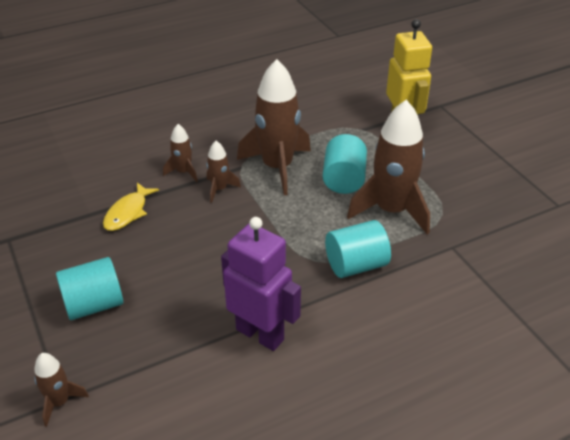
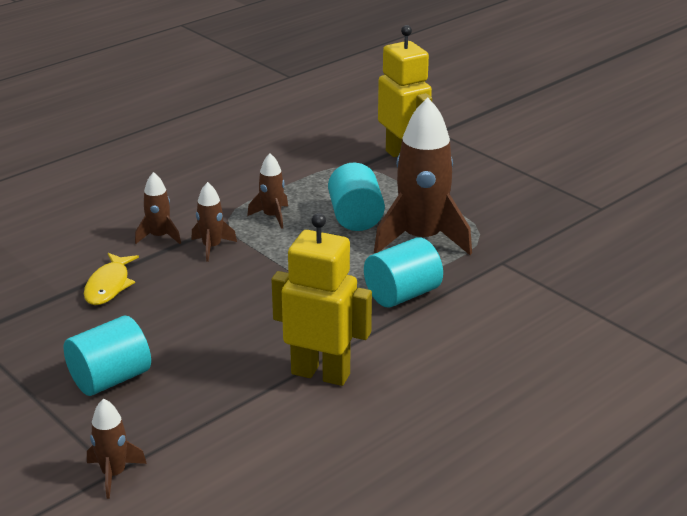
camera: 15 degrees left, 10 degrees down
(260, 334) = (321, 373): purple robot -> yellow robot
(277, 167) = (272, 216): brown rocket -> brown rocket, size x0.48

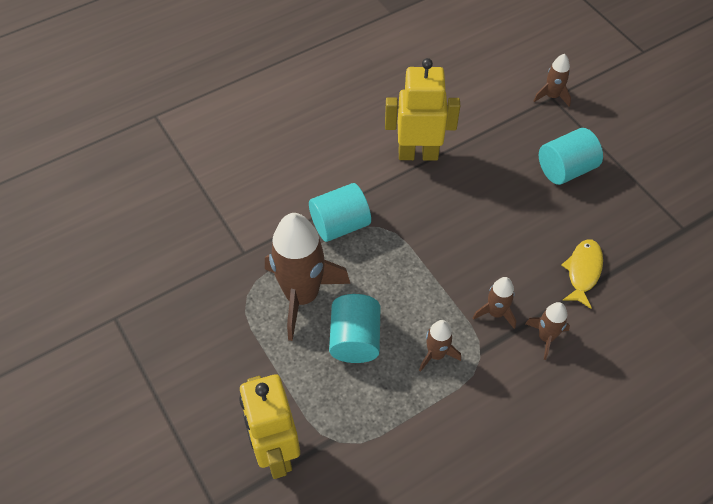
camera: 170 degrees left, 25 degrees up
(321, 373) = (418, 154): yellow robot -> yellow robot turned 150 degrees clockwise

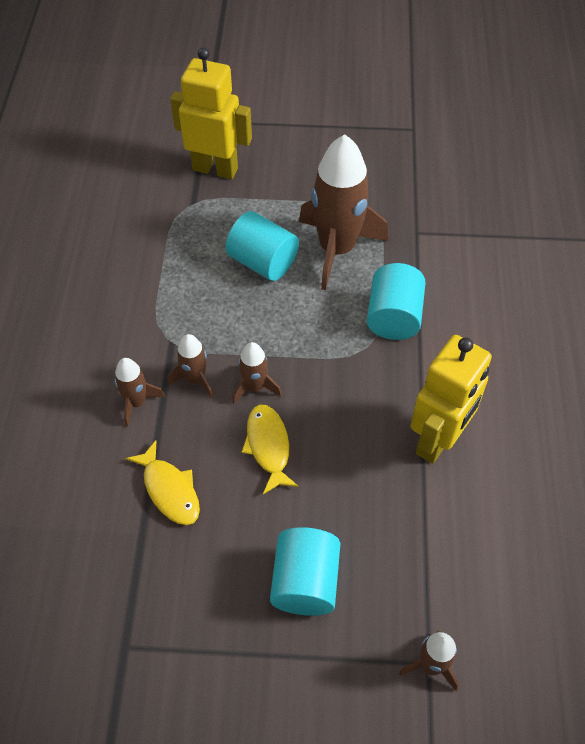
camera: 125 degrees right, 0 degrees up
(436, 354) = (198, 309): brown rocket -> brown rocket (254, 387)
(503, 237) = (268, 446): none -> yellow fish

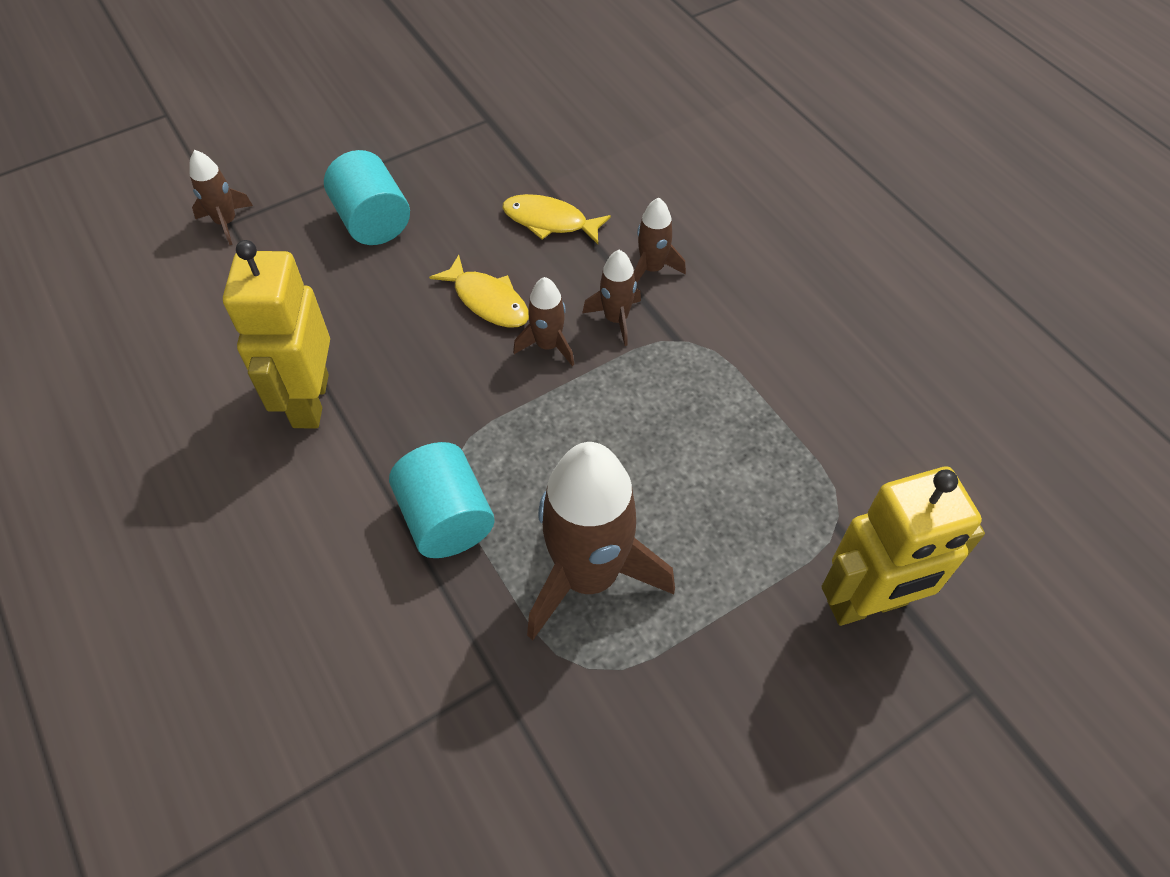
camera: 145 degrees right, 0 degrees up
(263, 262) = (667, 495): turquoise cylinder -> none

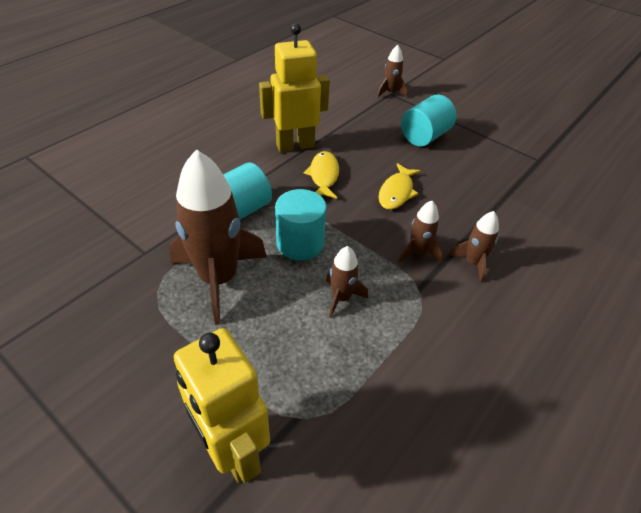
camera: 70 degrees right, 10 degrees down
(548, 345) = (378, 225): brown rocket -> brown rocket (341, 298)
(549, 221) = (477, 204): yellow fish -> yellow fish (323, 176)
(551, 452) = (300, 243): none -> turquoise cylinder

